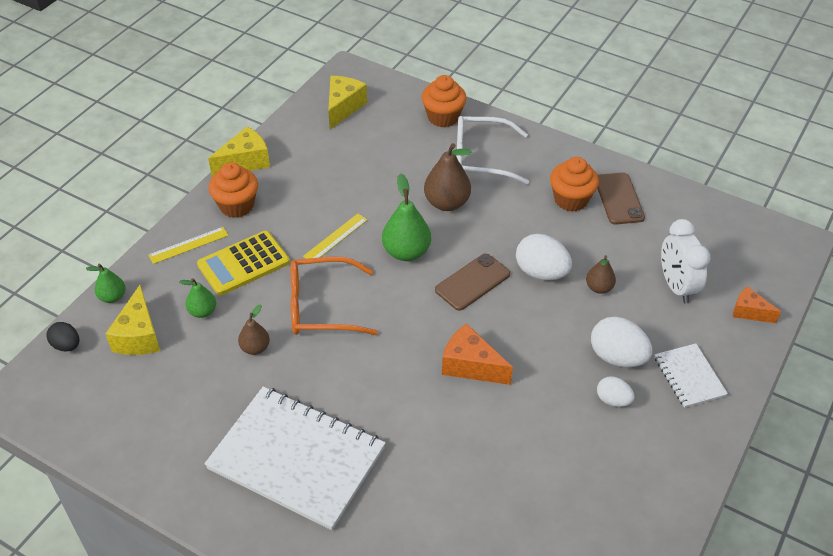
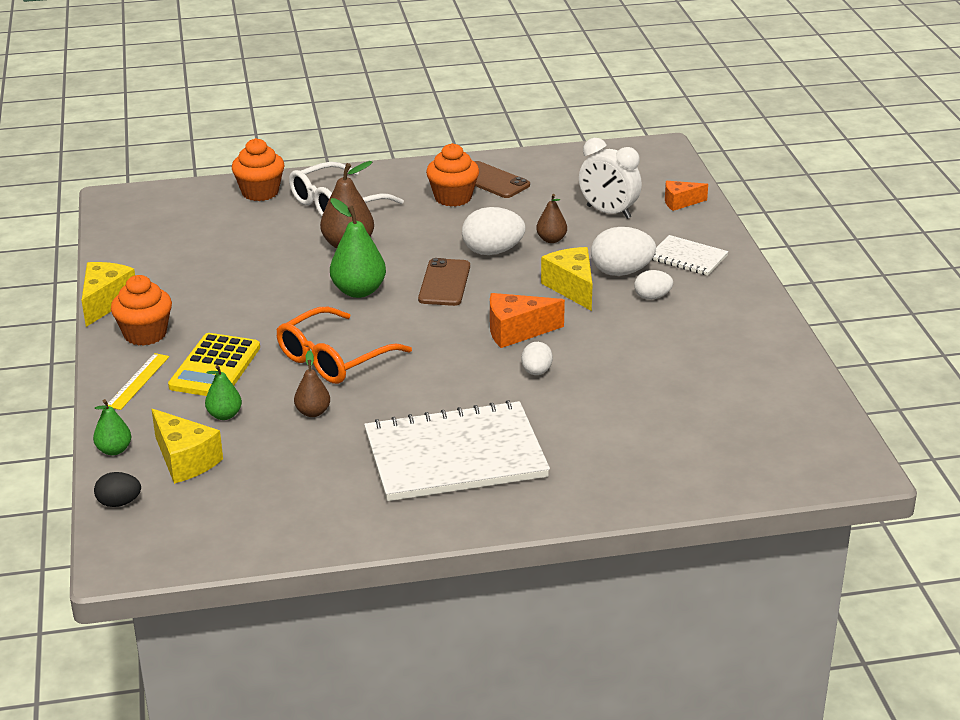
camera: 40 degrees left, 15 degrees down
(335, 238) = (278, 311): yellow ruler -> none
(343, 107) = (149, 225): yellow cheese -> yellow cheese (572, 288)
(440, 417) = (536, 372): none -> white egg

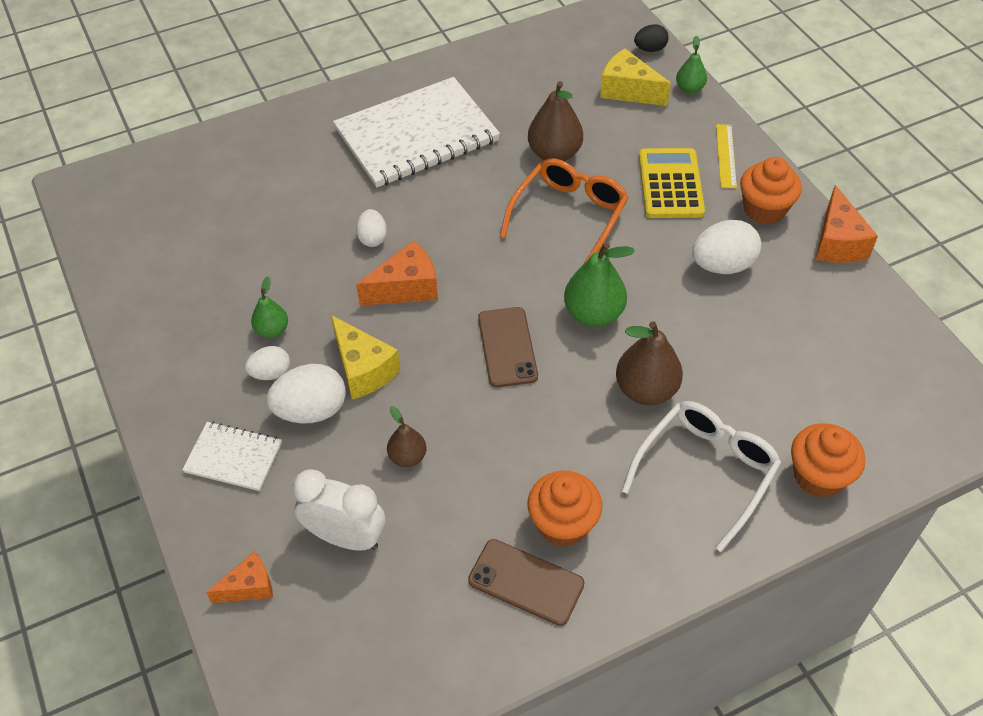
camera: 165 degrees right, 20 degrees up
(105, 302) = (837, 242): yellow cheese -> orange cheese
(224, 415) = (626, 136): green pear -> green pear (272, 330)
(313, 412) = (554, 153): brown pear -> brown pear, size x1.72
(492, 251) = (472, 416): white egg -> white egg (722, 265)

